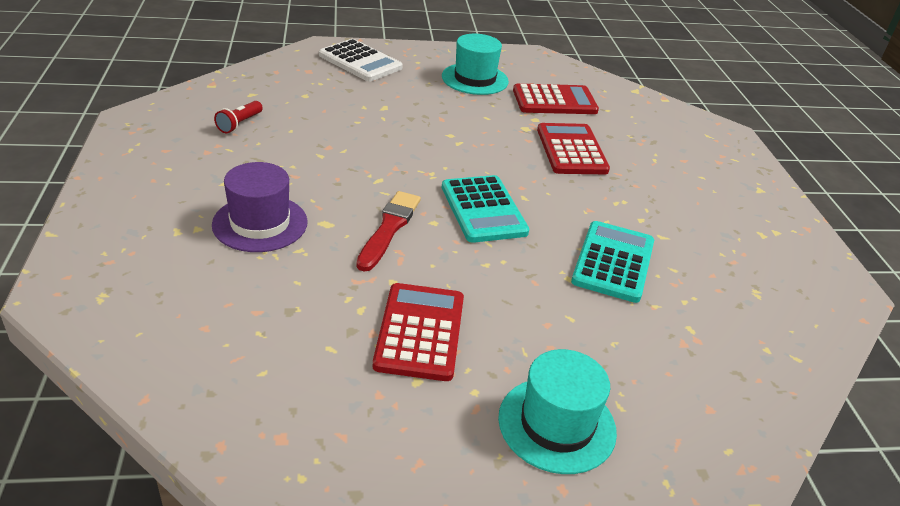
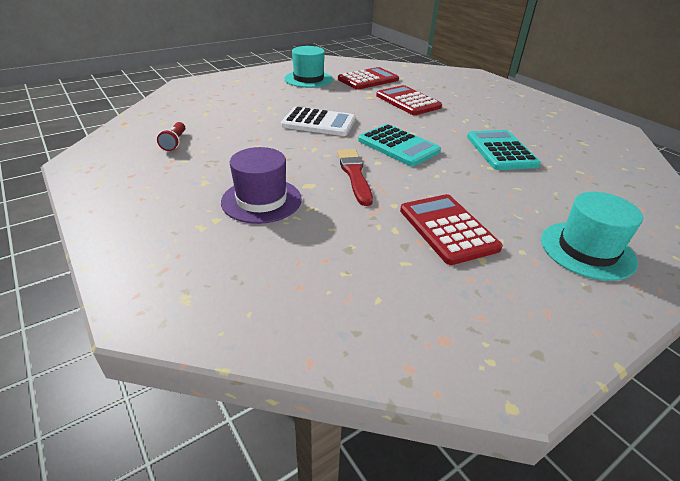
camera: 25 degrees left, 0 degrees up
(360, 62) = (223, 86): white calculator -> white calculator (318, 123)

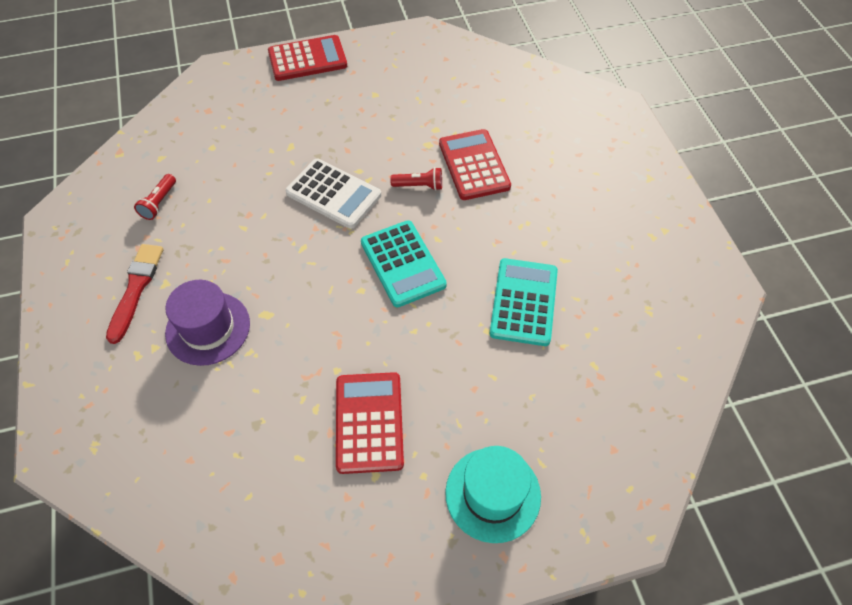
camera: 20 degrees right, 20 degrees up
(308, 79) = (370, 84): turquoise hat -> none
(354, 174) = (322, 307): red brush -> red brush (136, 289)
(368, 79) = (451, 98): red calculator -> red calculator (307, 59)
(378, 113) = (419, 186): none -> red flashlight

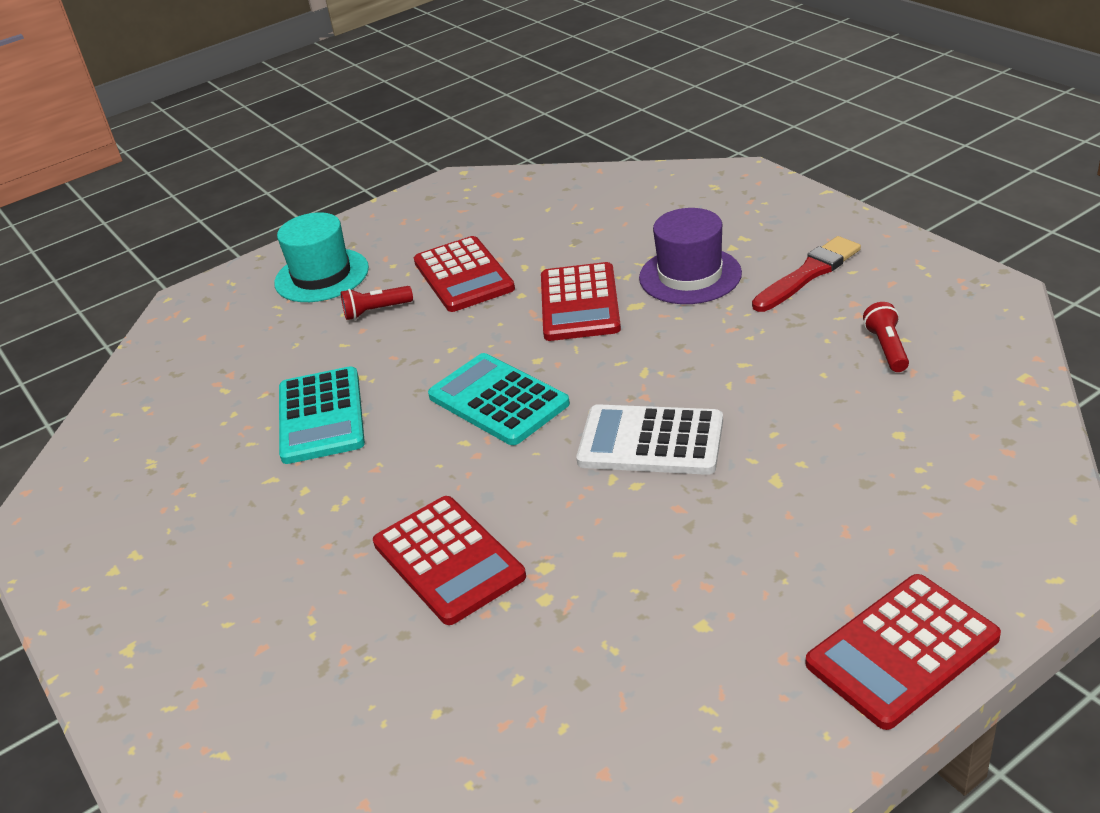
camera: 165 degrees right, 20 degrees down
(136, 289) = (808, 274): red brush -> red brush turned 120 degrees counterclockwise
(301, 336) = (579, 303): none -> red calculator
(419, 186) = (525, 497): red flashlight -> red flashlight (376, 311)

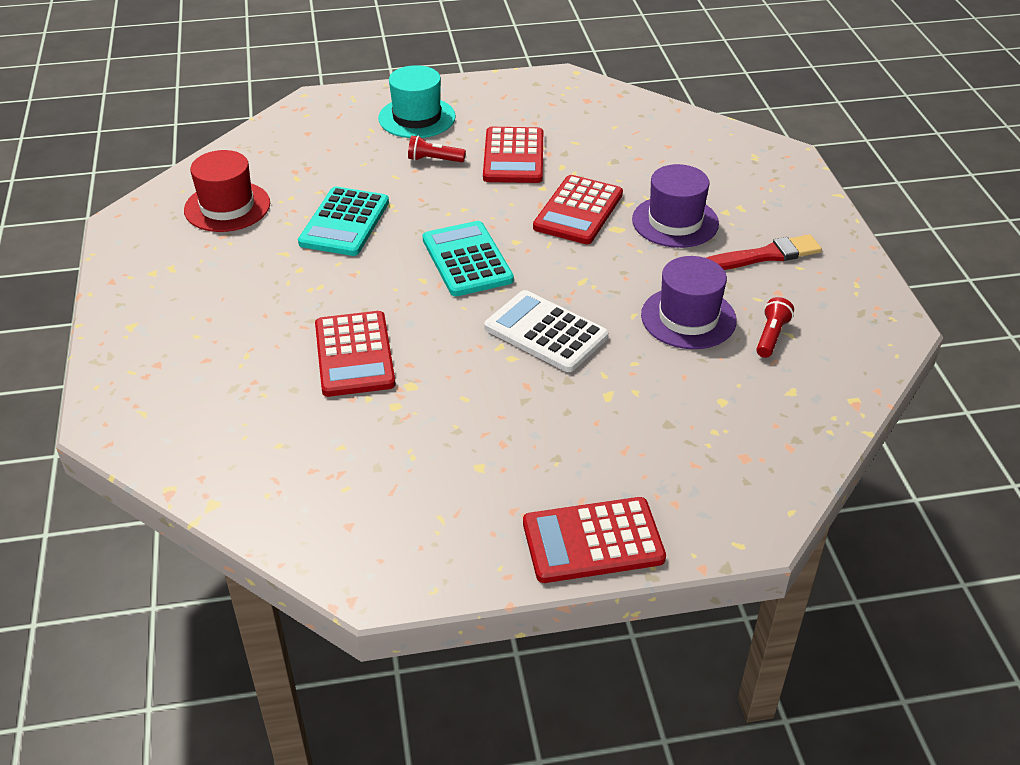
camera: 20 degrees right, 5 degrees up
(159, 454) = (227, 207): none -> red hat
(788, 364) = (688, 318): none -> purple hat

